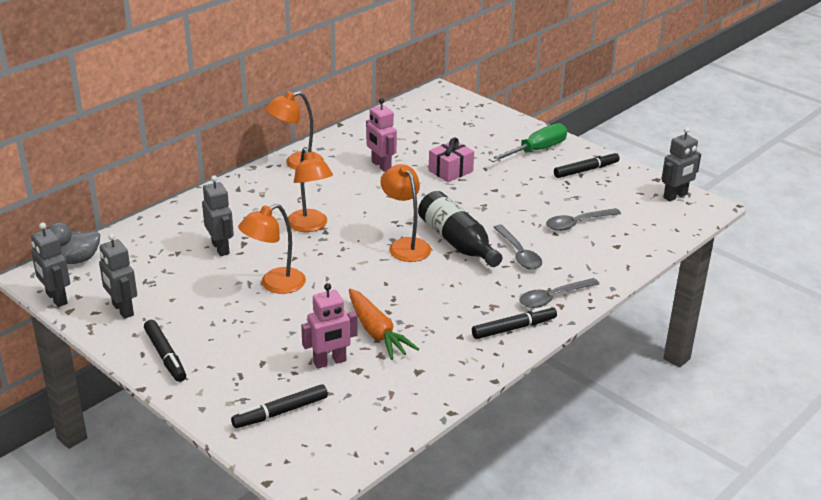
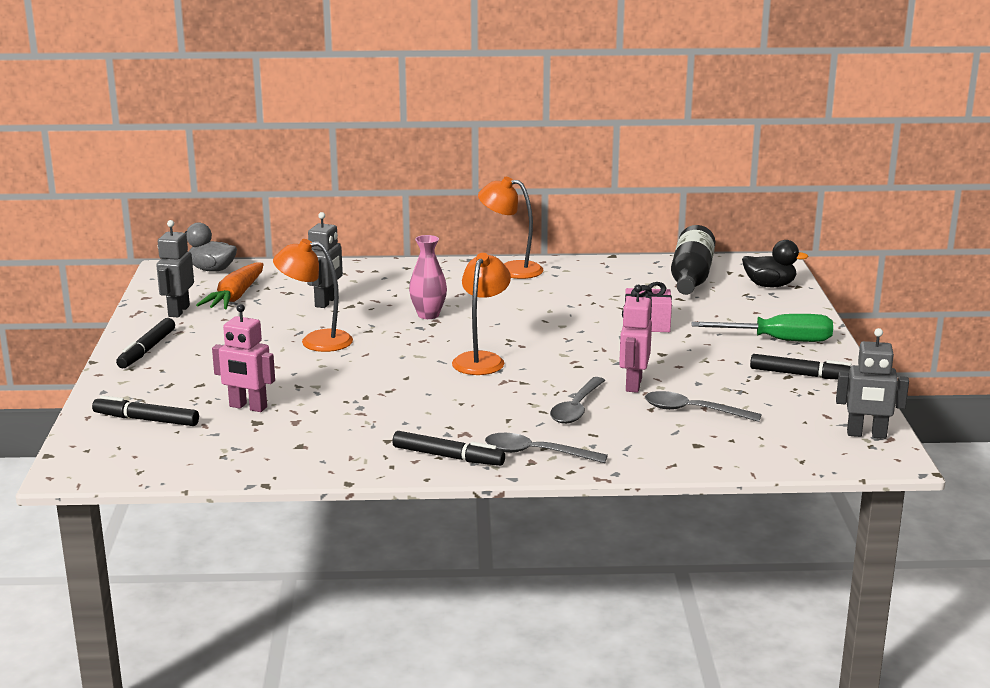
camera: 45 degrees right, 10 degrees down
(56, 298) = (152, 287): grey robot -> none
(310, 226) = (428, 315): orange lamp -> pink vase
(376, 332) = (325, 405): orange carrot -> orange carrot (235, 297)
(381, 166) = (585, 297): pink robot -> pink robot (633, 384)
(457, 242) = (534, 376): black bottle -> black bottle (691, 278)
(466, 110) = (769, 285): none -> black duck

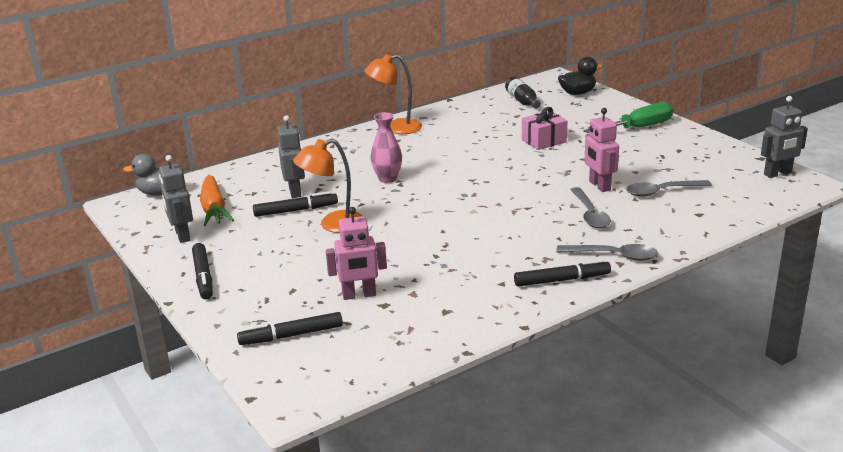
camera: 30 degrees left, 5 degrees up
(481, 359) = (475, 200): orange lamp -> none
(536, 453) = (614, 256): grey spoon -> grey spoon turned 150 degrees counterclockwise
(691, 278) = (522, 101): black bottle -> black bottle, size x0.62
(802, 375) = (685, 147): black marker -> black marker (295, 210)

